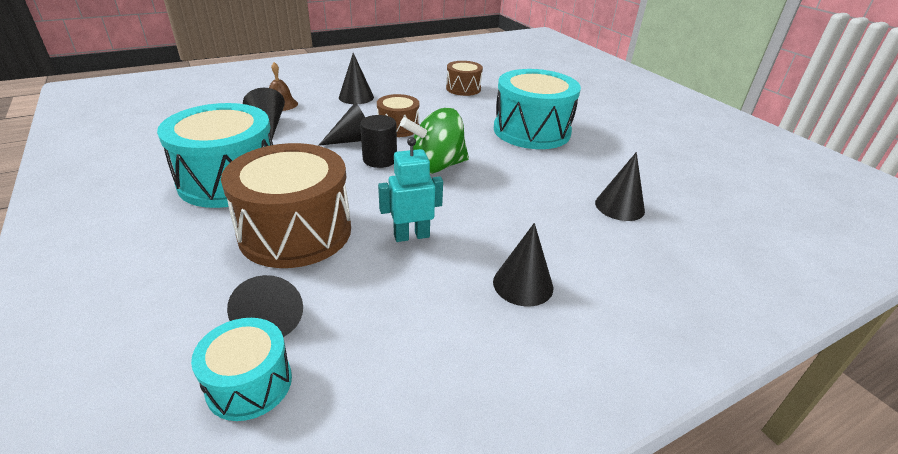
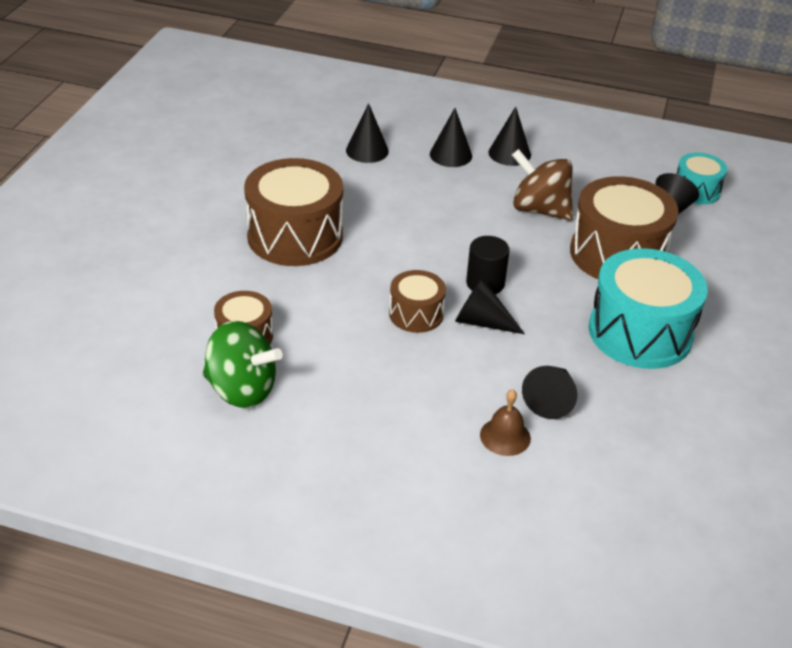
camera: 135 degrees left, 5 degrees up
(356, 97) = (397, 397): black cone -> black cone (450, 155)
(411, 236) = (539, 210): turquoise robot -> brown spinning top
(436, 166) = (446, 249): green spinning top -> green spinning top (241, 390)
(531, 131) = (295, 236): turquoise drum -> brown drum

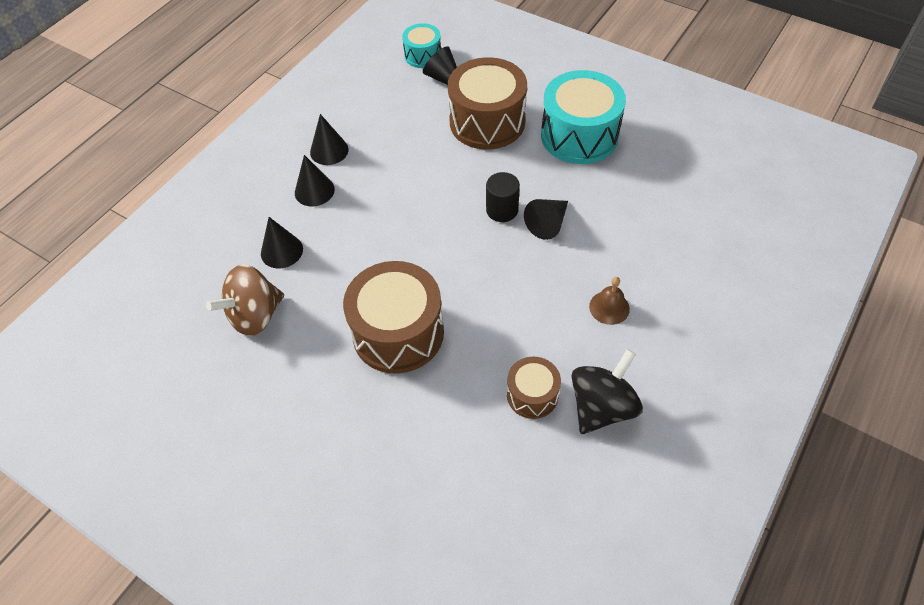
camera: 70 degrees left, 15 degrees up
(241, 390) = (602, 407): green spinning top -> black spinning top
(416, 314) = (530, 264): brown drum -> none
(505, 436) = (676, 240): brown bell -> brown bell (609, 307)
(539, 210) = (416, 152): brown spinning top -> brown spinning top (255, 315)
(551, 399) = (641, 204): black cone -> none

